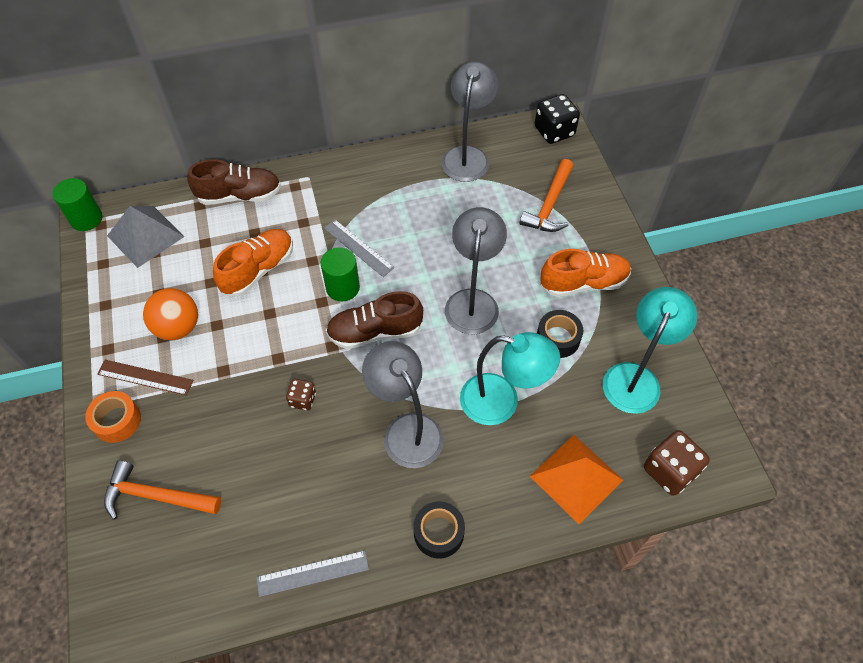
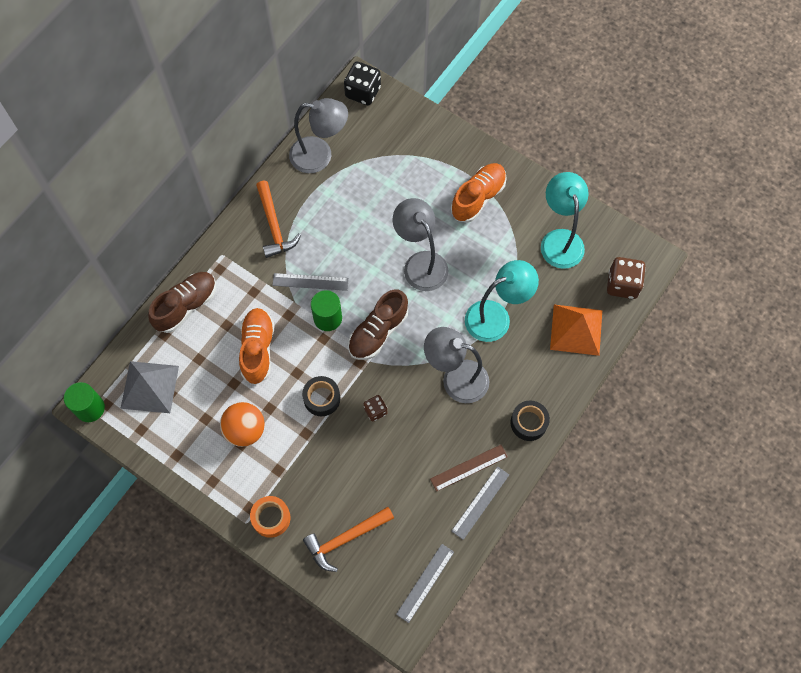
camera: 40 degrees left, 10 degrees up
(145, 377) = (259, 478): brown ruler -> brown ruler (469, 467)
(180, 608) = (425, 582): none -> grey ruler
(467, 156) = (320, 156): grey lamp -> grey lamp turned 120 degrees clockwise
(549, 204) = (409, 154): orange hammer -> orange hammer (274, 225)
(558, 338) = (494, 249): black tape -> black tape (322, 398)

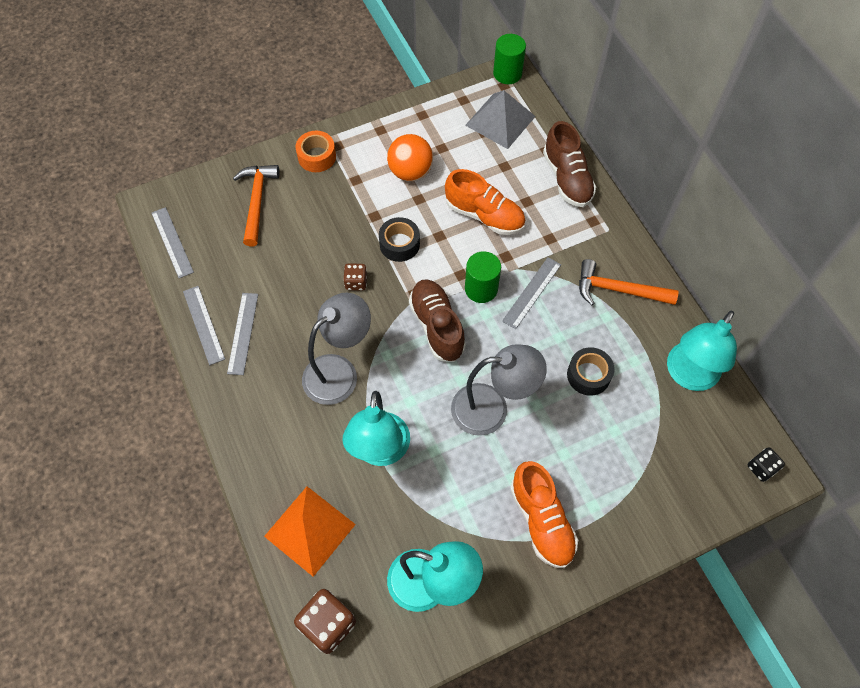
camera: 120 degrees right, 5 degrees down
(320, 156) = (688, 376): grey lamp -> turquoise lamp
(363, 92) = (761, 468): black dice -> black dice, size x0.57
(469, 467) = (243, 333): brown ruler -> grey ruler
(528, 423) = (245, 414): black tape -> black tape (588, 375)

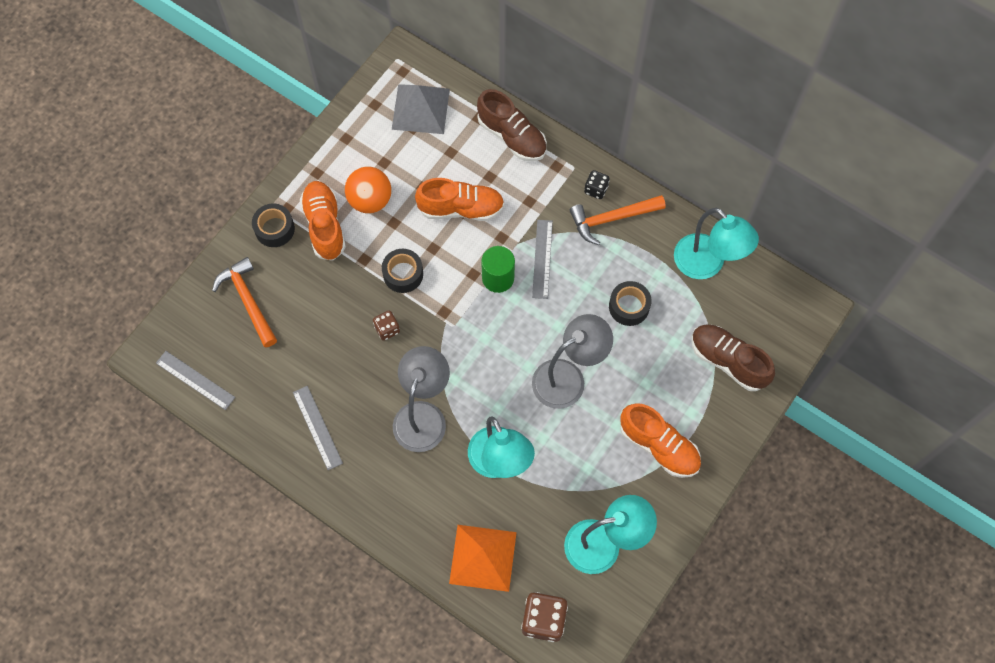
camera: 30 degrees left, 5 degrees up
(203, 325) = (277, 439): grey ruler -> none
(317, 156) = (274, 229): orange tape -> black tape
(359, 174) = (324, 226): none -> orange shoe
(437, 326) = (481, 331): brown shoe -> brown shoe (728, 361)
(507, 73) = (399, 57): green cylinder -> none
(688, 376) = (707, 264): turquoise lamp -> turquoise lamp turned 45 degrees counterclockwise
(761, 468) = (800, 311): black dice -> black dice (596, 189)

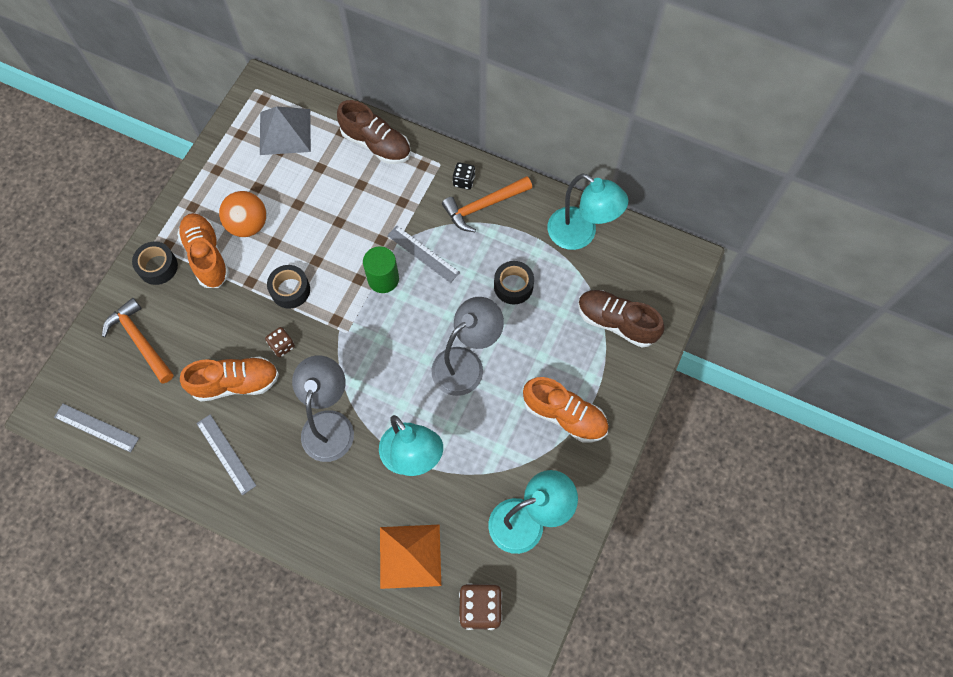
camera: 10 degrees left, 0 degrees up
(461, 208) = (337, 219): orange shoe -> orange shoe (235, 383)
(542, 259) = (423, 254): grey ruler -> grey ruler turned 45 degrees counterclockwise

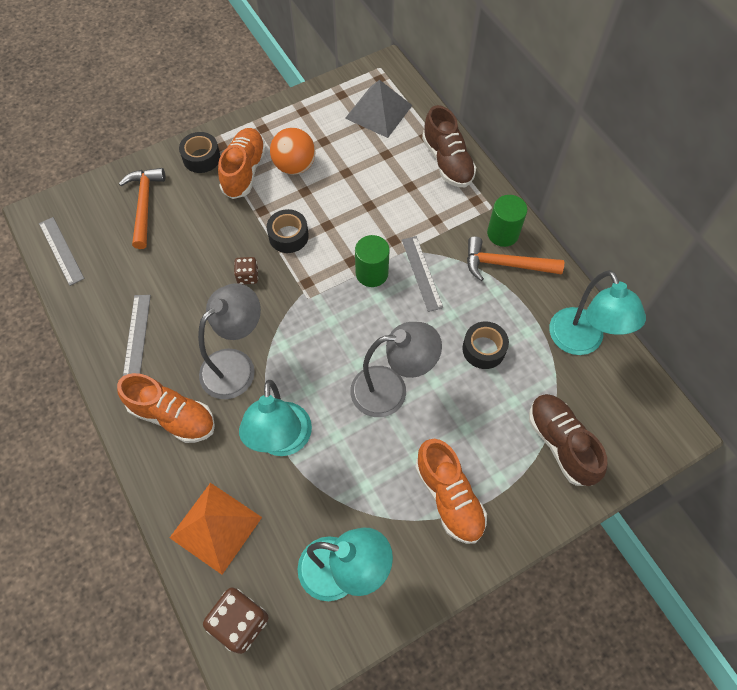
camera: 35 degrees right, 5 degrees down
(235, 383) = (189, 283): orange shoe -> orange shoe (173, 416)
(464, 181) = (503, 233): black dice -> green cylinder

